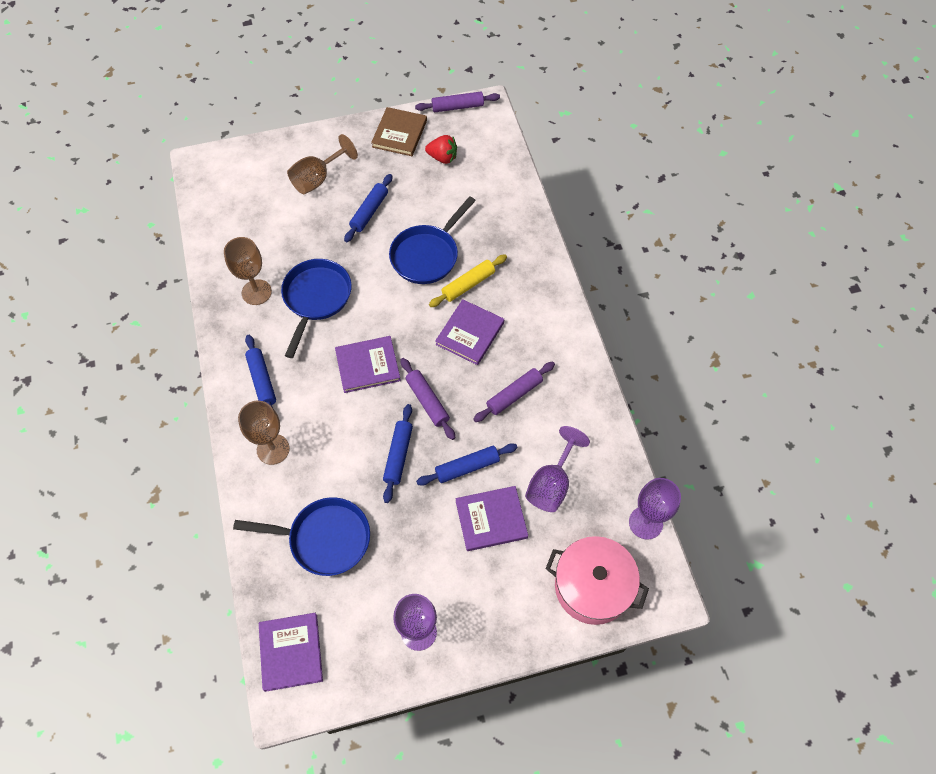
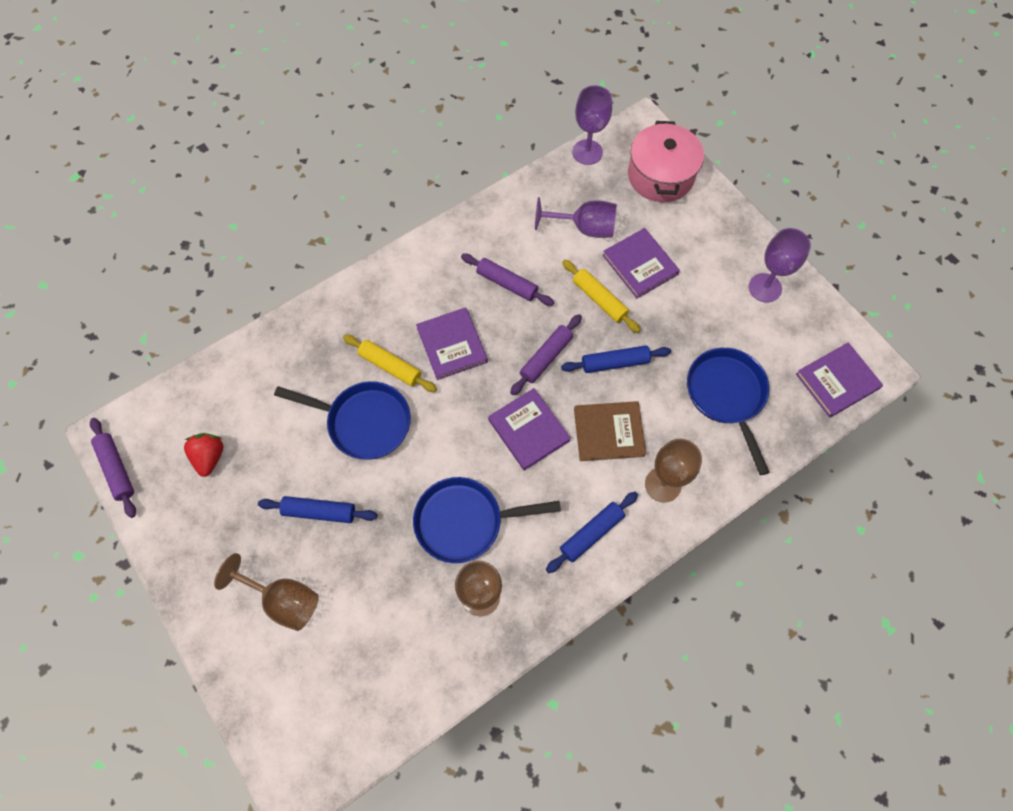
camera: 110 degrees left, 5 degrees up
(399, 134) = (180, 525): brown book -> brown book (608, 432)
(467, 467) = (599, 299): blue rolling pin -> yellow rolling pin
(470, 333) = (452, 345): purple book -> purple book turned 60 degrees clockwise

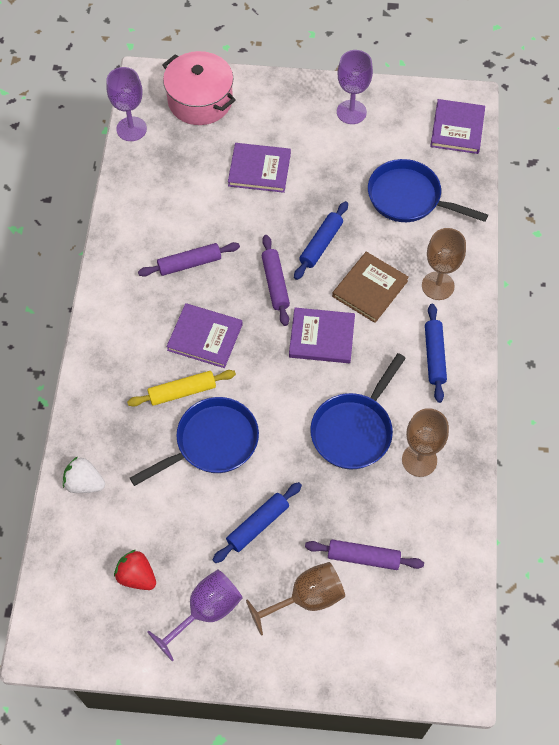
camera: 50 degrees left, 5 degrees down
(116, 469) = (80, 657): purple rolling pin -> purple rolling pin (363, 557)
(259, 360) = (84, 483): none -> white strawberry
(584, 228) = (194, 180): purple goblet -> purple goblet (205, 611)
(599, 299) = (262, 215): yellow rolling pin -> none

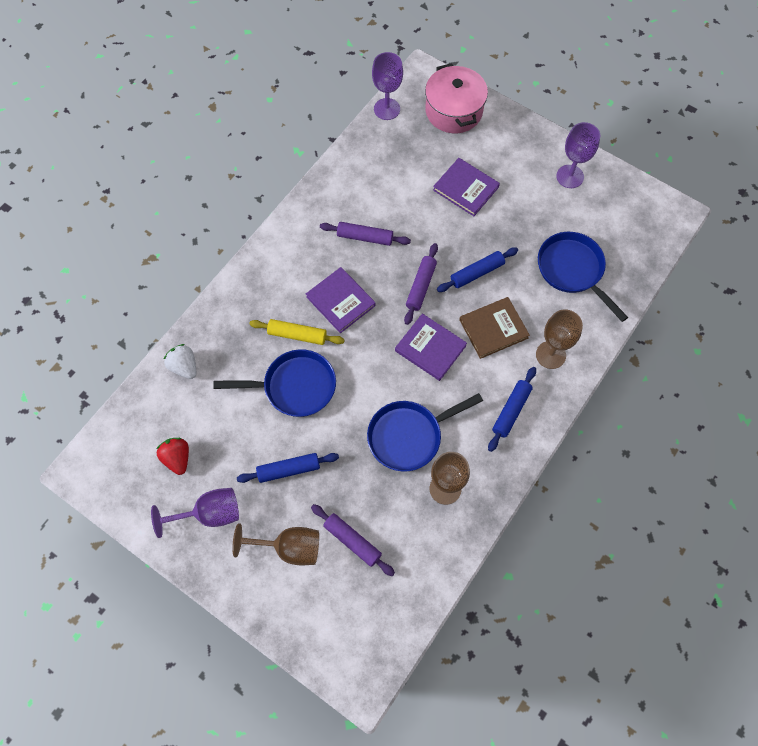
camera: 30 degrees right, 5 degrees up
(457, 128) = (651, 232): purple book -> none

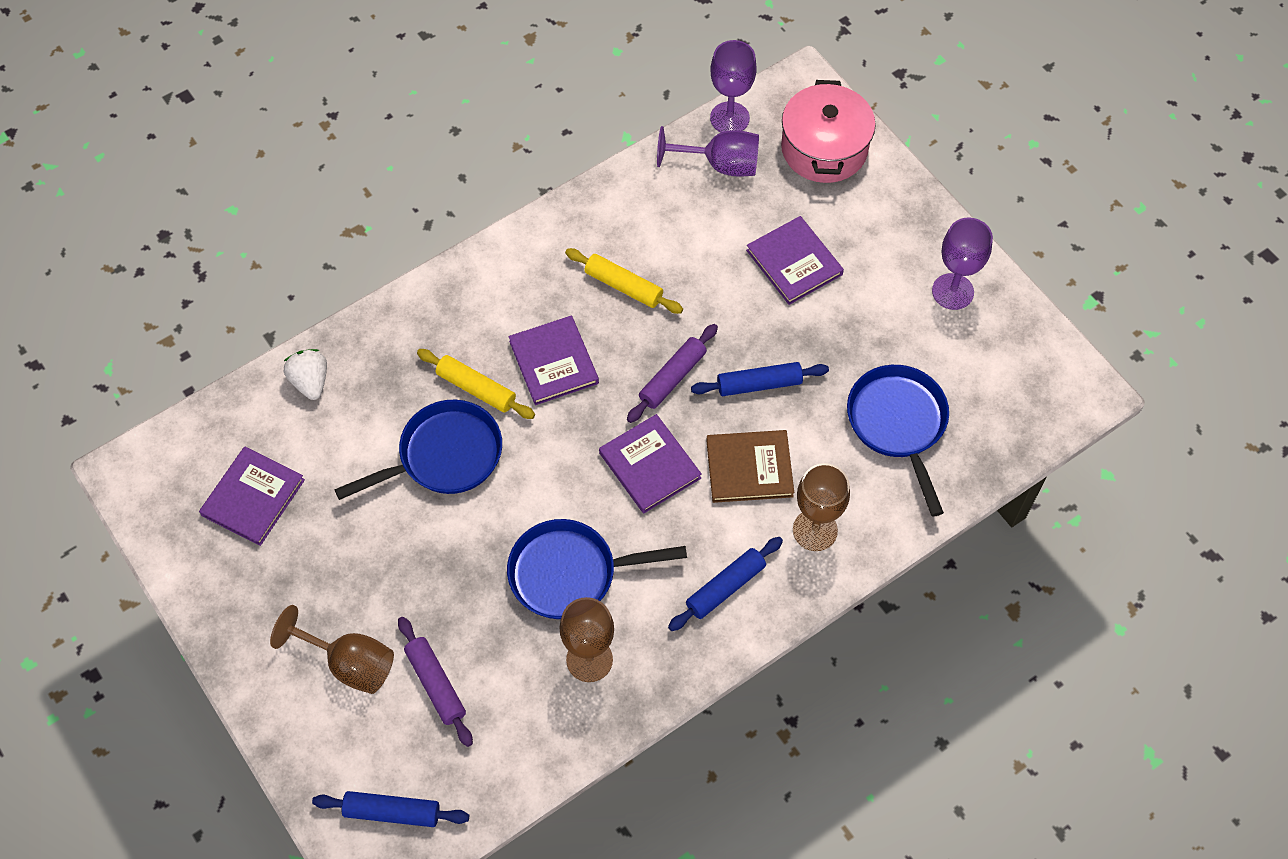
camera: 20 degrees right, 5 degrees down
(177, 458) = (253, 498): red strawberry -> purple book
(209, 514) = (265, 583): purple goblet -> purple goblet (720, 165)
(289, 470) = (391, 562): blue rolling pin -> blue rolling pin (392, 812)
(295, 387) = (444, 456): blue pan -> blue pan turned 45 degrees counterclockwise
(365, 237) = (623, 286): purple rolling pin -> yellow rolling pin

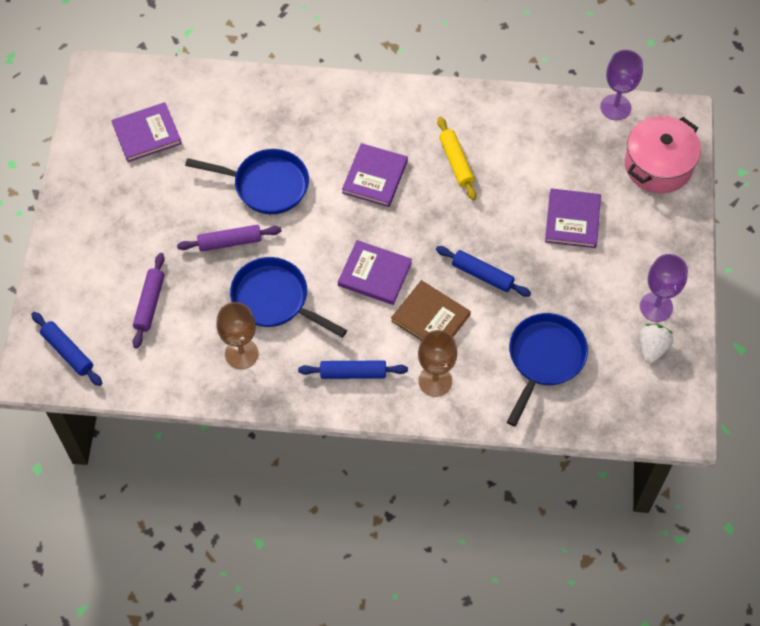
camera: 40 degrees right, 0 degrees up
(310, 381) = (232, 92): white strawberry -> white strawberry (652, 348)
(349, 663) = (116, 258): brown goblet -> none
(476, 389) = (318, 161): yellow rolling pin -> none
(650, 465) = (375, 274): purple book -> purple book turned 75 degrees counterclockwise
(672, 378) = (434, 234): purple rolling pin -> purple rolling pin (230, 242)
(720, 165) = (582, 131): purple goblet -> none

